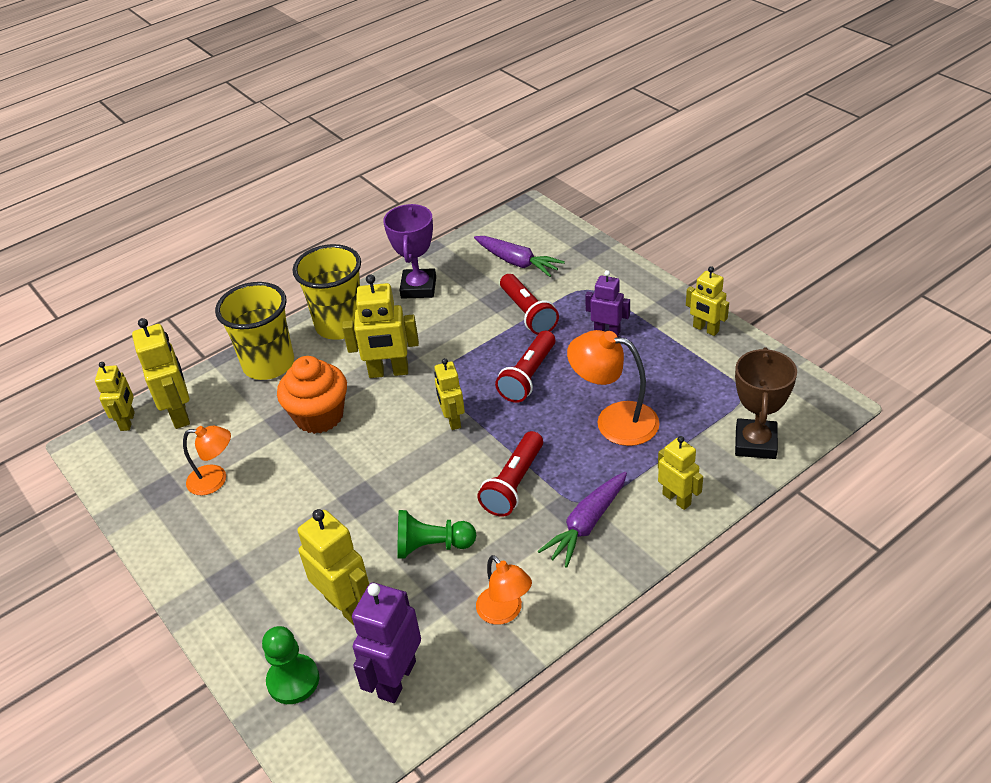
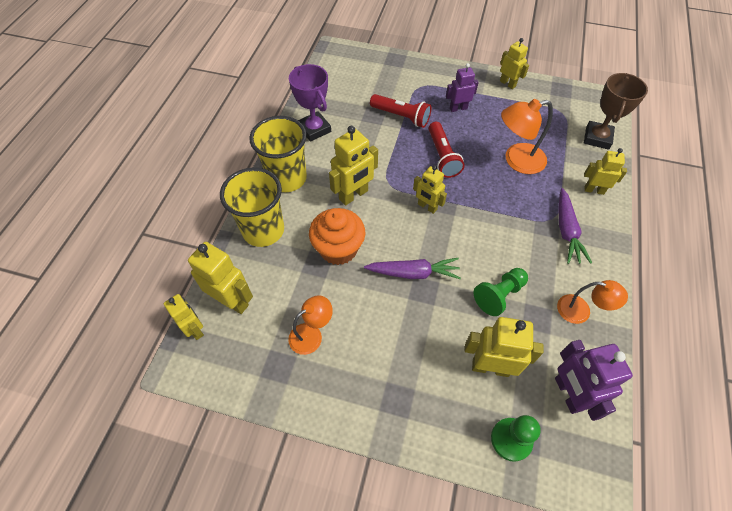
camera: 40 degrees left, 15 degrees up
(514, 484) = (503, 228): red flashlight -> none
(517, 262) = (361, 86): purple carrot -> purple carrot (413, 273)
(705, 329) = (507, 83): yellow robot -> yellow robot turned 135 degrees counterclockwise
(755, 443) = (597, 138): brown trophy -> brown trophy turned 45 degrees clockwise

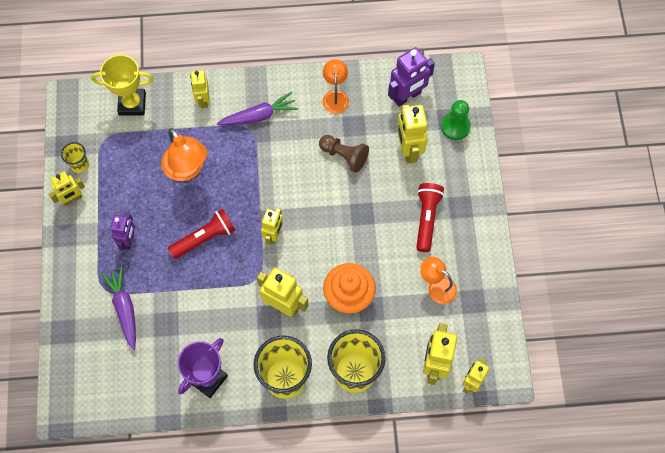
camera: 110 degrees left, 10 degrees up
(401, 116) = (159, 294): red flashlight -> red flashlight (426, 219)
(413, 273) = (349, 226): purple carrot -> purple carrot (124, 308)
(458, 108) = (128, 240): purple robot -> purple robot turned 135 degrees counterclockwise
(499, 295) = (344, 156): green pawn -> brown pawn
(507, 83) = (72, 199): yellow robot -> yellow robot turned 150 degrees counterclockwise
(540, 93) = (80, 165): none -> yellow cup
(597, 138) = (132, 104): brown trophy -> yellow trophy

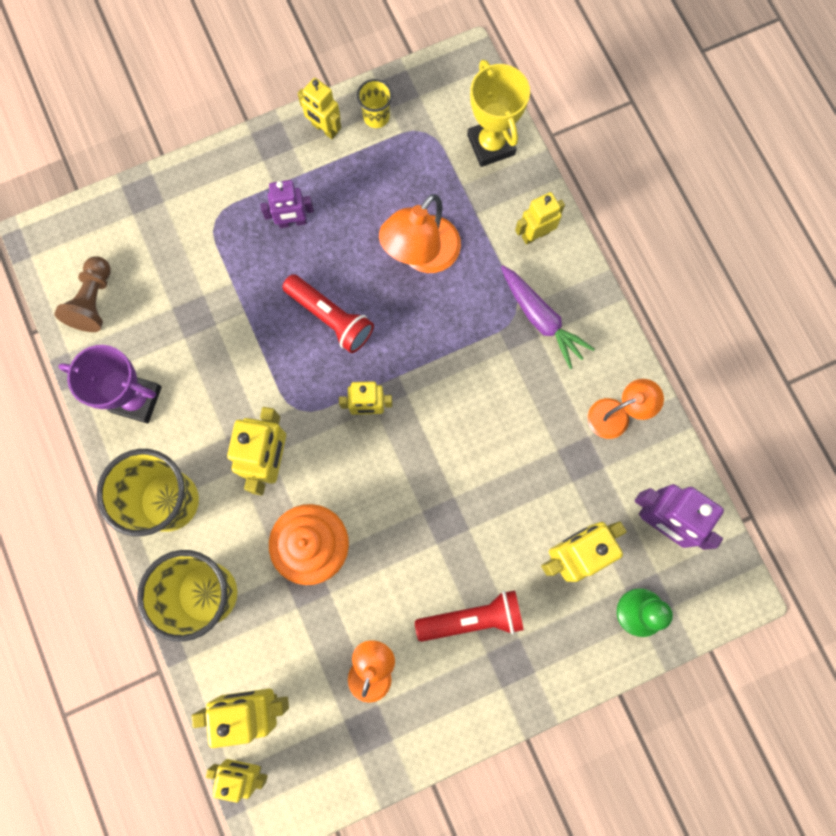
camera: 70 degrees right, 10 degrees up
(124, 308) = (197, 255): purple carrot -> none
(344, 156) = (526, 462): brown pawn -> brown pawn (94, 301)

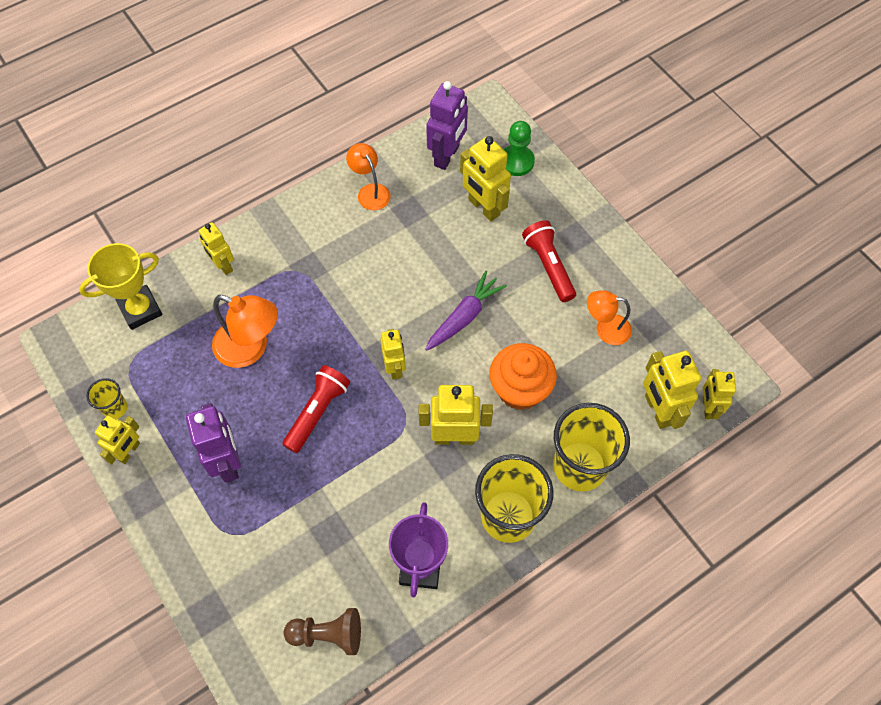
camera: 100 degrees left, 15 degrees down
(292, 222) = (227, 462): purple robot -> purple robot, size x1.55
(541, 319) = (298, 251): purple carrot -> purple carrot (464, 317)

